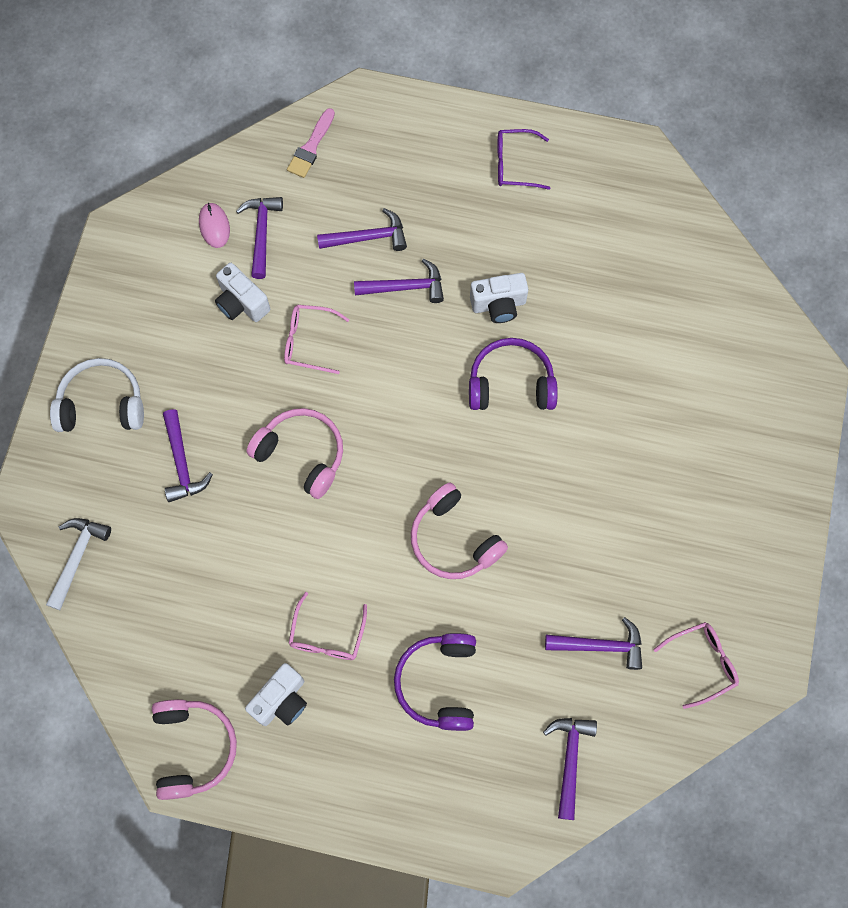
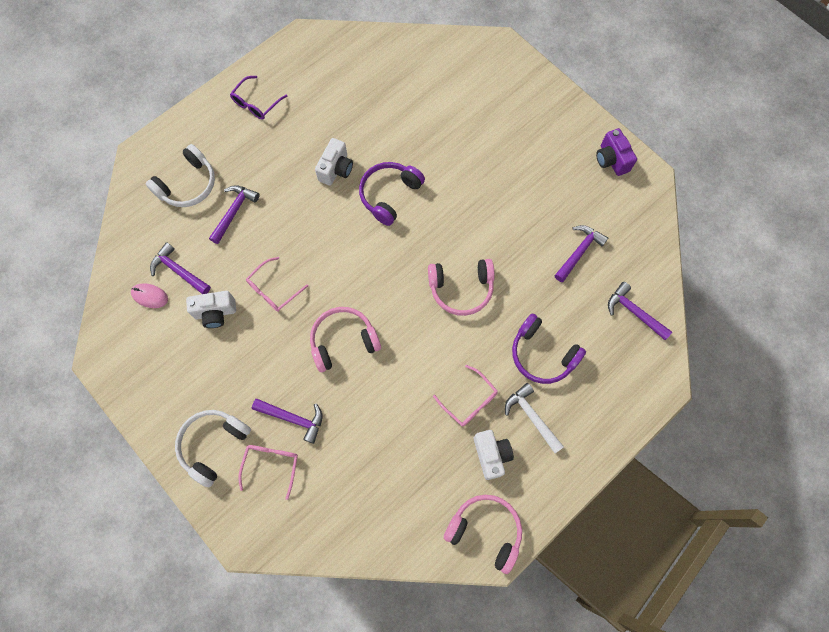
camera: 55 degrees left, 0 degrees up
(77, 558) = (307, 528): white hammer -> white hammer (532, 416)
(311, 147) = (146, 205): pink brush -> none
(364, 169) = (188, 185): none -> white headphones
(405, 287) = (283, 212): purple hammer -> none
(702, 663) = (623, 206): pink glasses -> pink glasses (271, 465)
(756, 609) = (611, 160): none -> purple camera

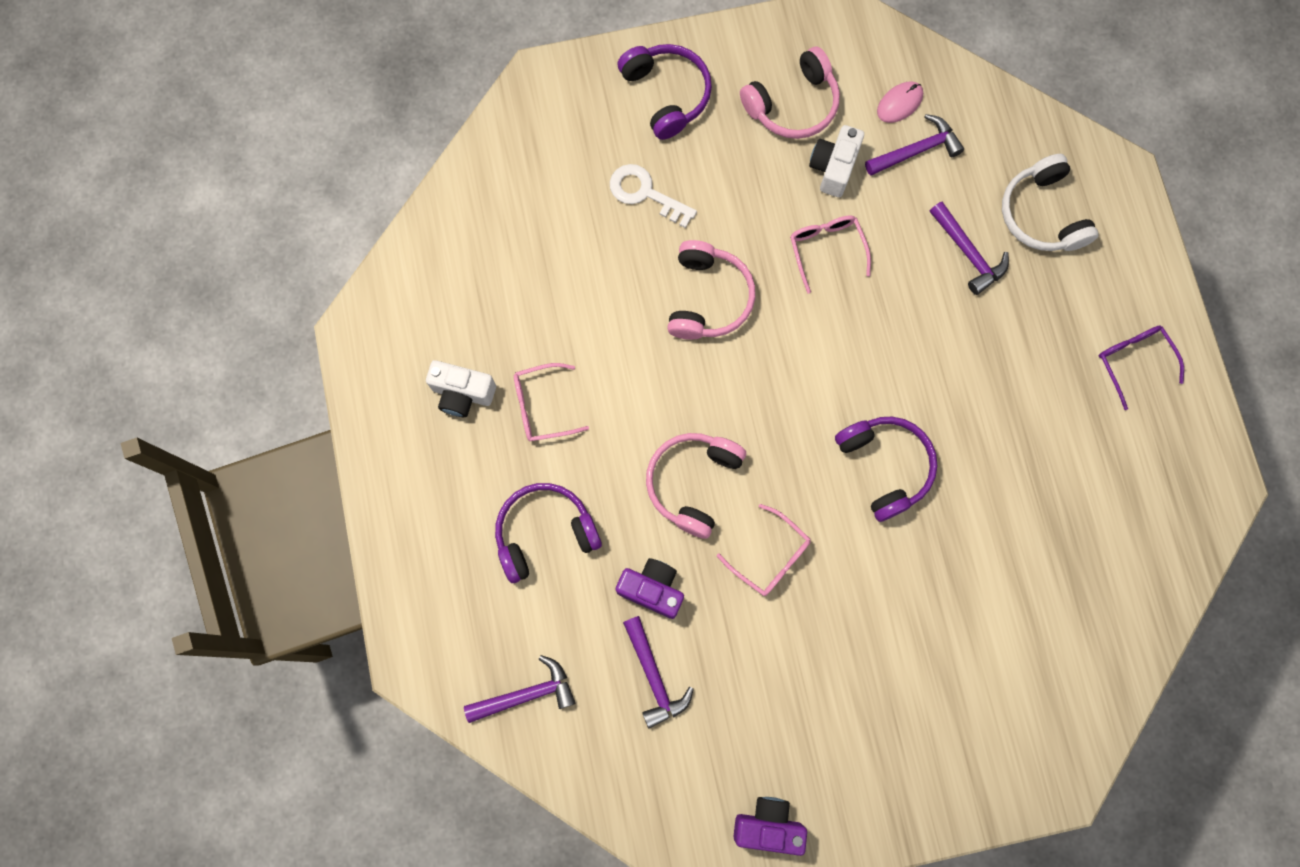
camera: 120 degrees right, 5 degrees up
(213, 445) = (666, 94): white headphones -> purple headphones
(271, 465) = (605, 144): pink glasses -> pink glasses (770, 556)
(293, 418) = (645, 193): purple hammer -> white key
(336, 169) = (964, 416): white camera -> none
(485, 531) = (385, 336): pink headphones -> pink headphones (793, 104)
(532, 416) = (476, 470): white hammer -> none
(534, 278) = (652, 589): none -> purple camera

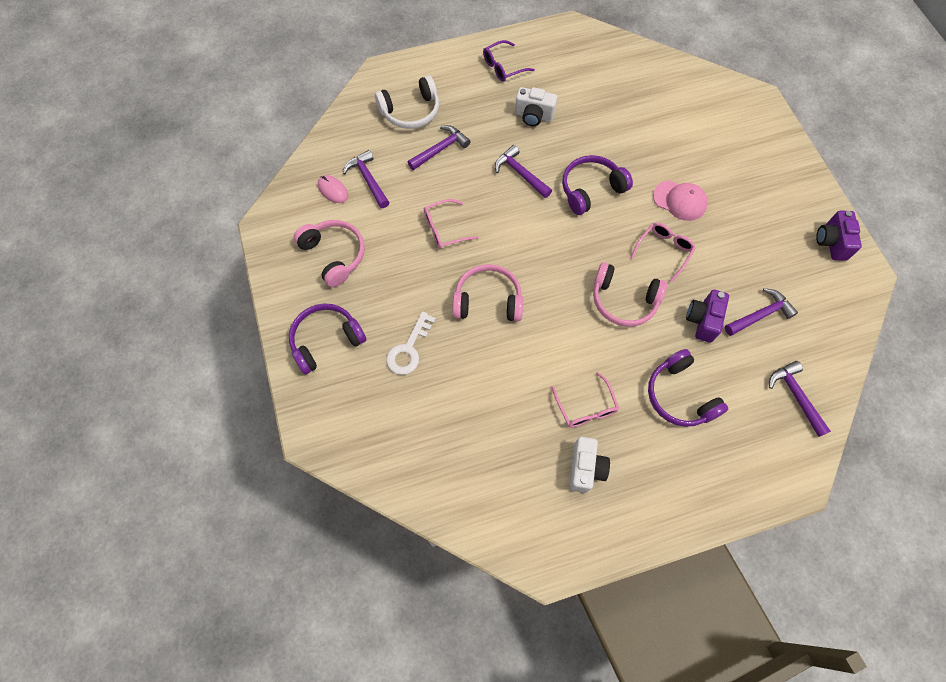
camera: 95 degrees left, 10 degrees down
(833, 168) = (383, 227): white camera -> white camera (533, 116)
(858, 599) = (680, 200): none -> pink cap
(918, 365) = (520, 173): none -> purple hammer

